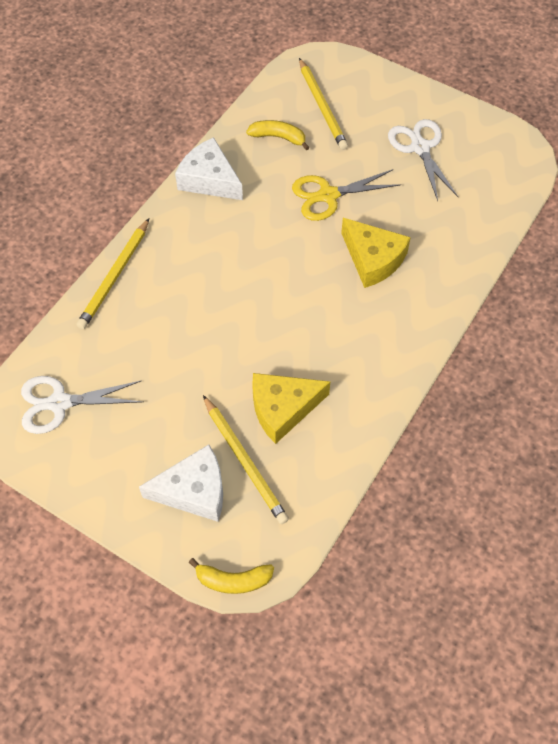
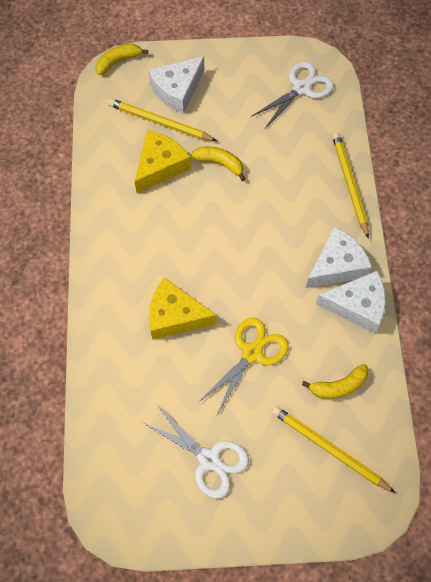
camera: 145 degrees right, 5 degrees up
(196, 217) = (337, 265): none -> white cheese
(219, 373) = (219, 163): none -> yellow banana

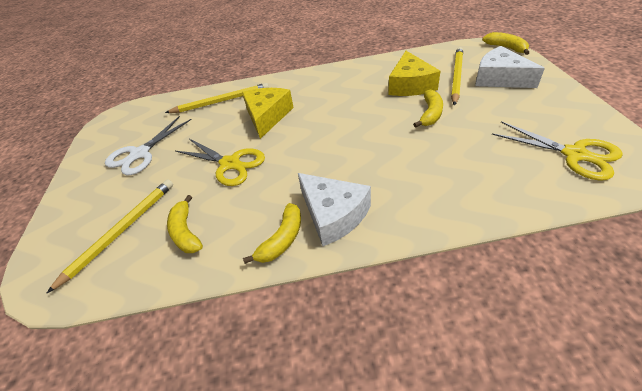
camera: 90 degrees right, 20 degrees down
(160, 166) = (410, 85): yellow cheese -> yellow cheese turned 60 degrees clockwise
(301, 88) = (574, 154): white scissors -> yellow scissors
(349, 184) = (454, 214): yellow pencil -> yellow pencil (221, 101)
(357, 306) = (282, 239): white cheese -> yellow banana

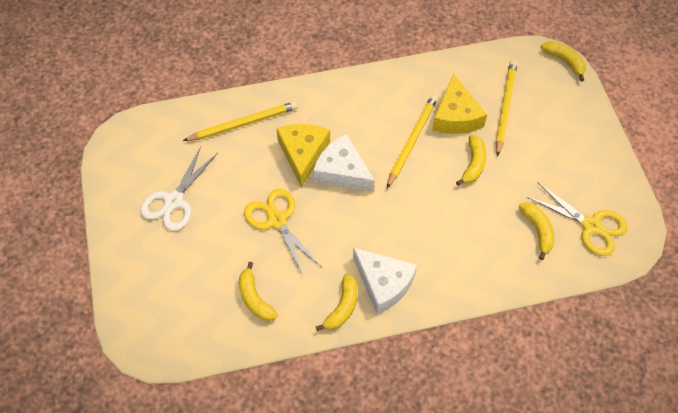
camera: 10 degrees left, 15 degrees up
(121, 231) = (192, 296): yellow pencil -> yellow pencil (412, 140)
(230, 164) = (277, 220): yellow scissors -> yellow scissors turned 150 degrees counterclockwise
(499, 78) = (548, 115): white cheese -> white cheese (342, 171)
(511, 161) = (537, 230): none -> yellow banana

